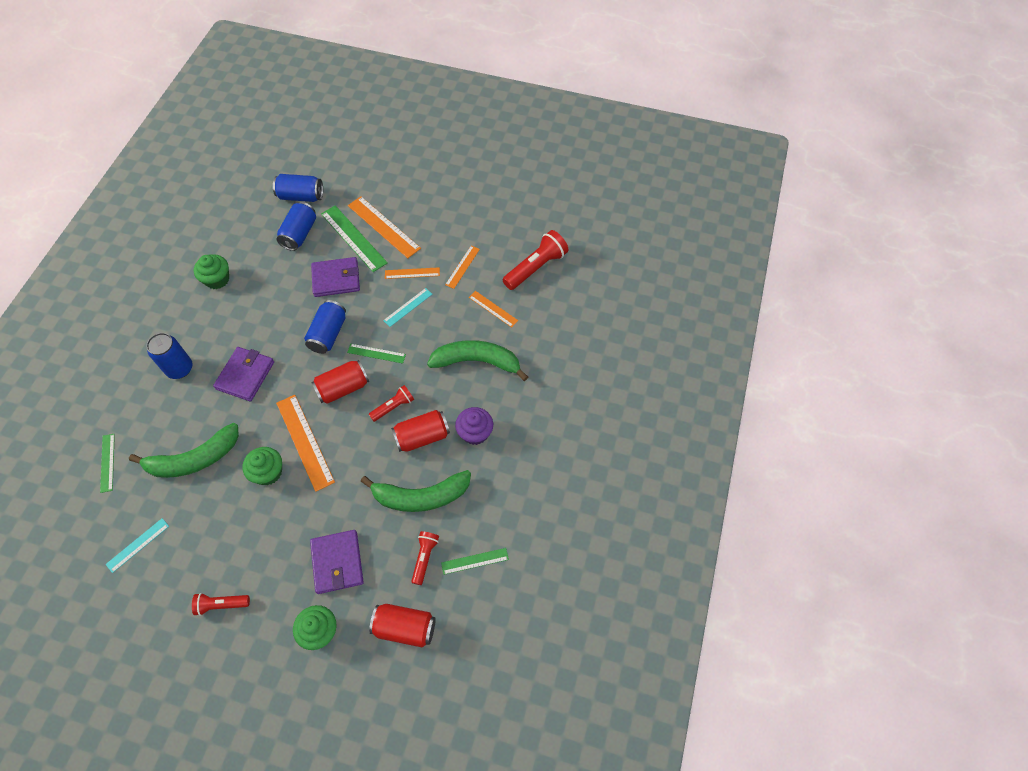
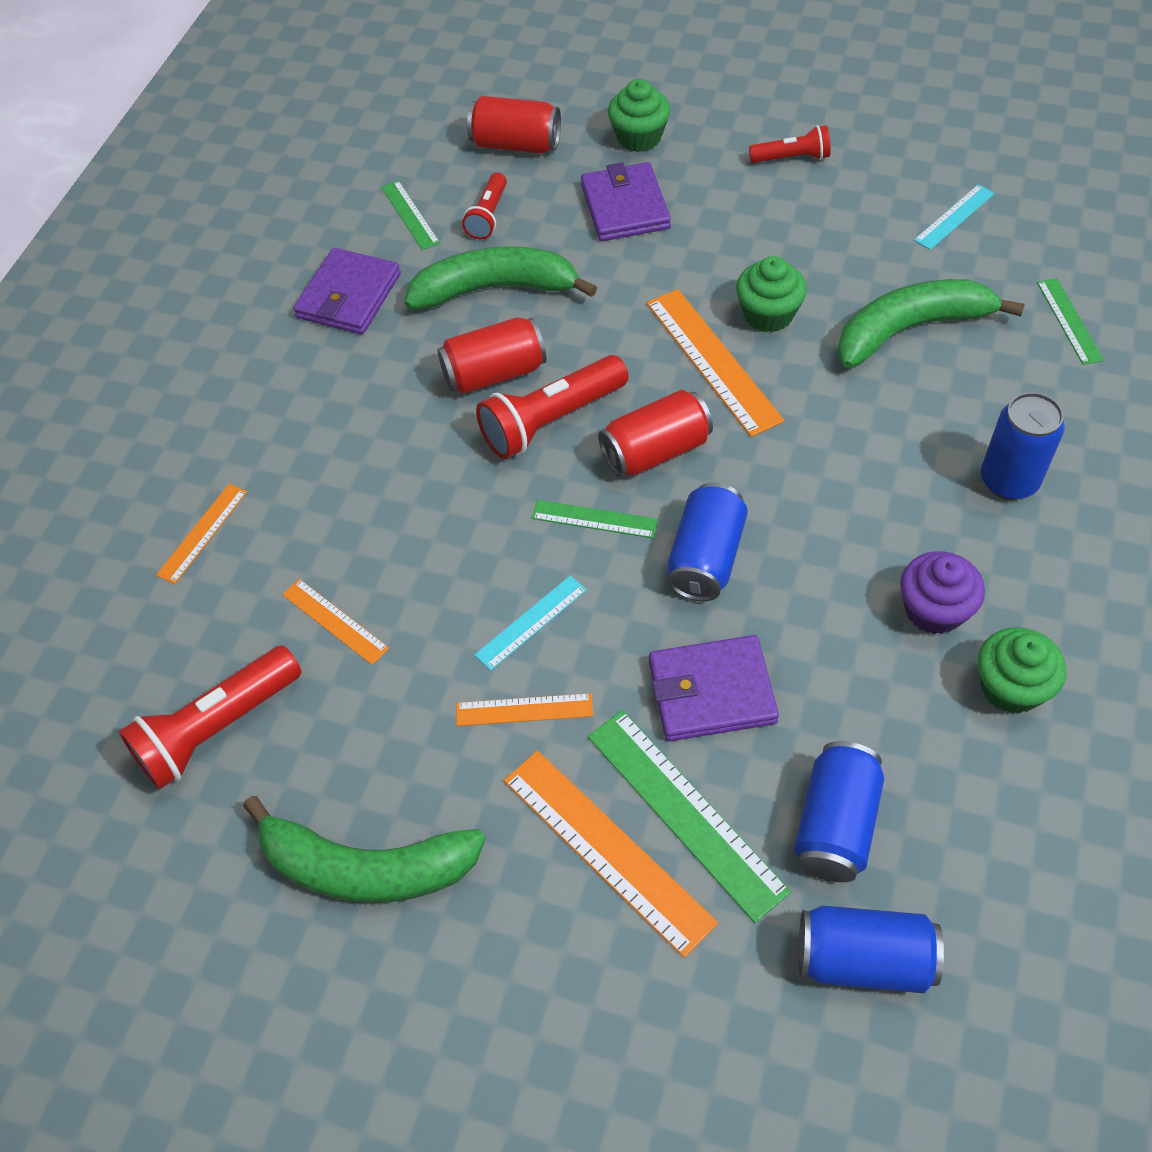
camera: 175 degrees left, 5 degrees down
(245, 375) = (864, 470): purple wallet -> purple wallet (349, 296)
(393, 407) = (551, 420): red flashlight -> red flashlight, size x1.72
(462, 267) = (398, 729): orange ruler -> orange ruler (202, 533)
(475, 432) = (396, 382): purple cupcake -> purple cupcake (934, 610)
(475, 561) = (410, 215): green ruler -> green ruler turned 75 degrees clockwise
(477, 361) = (382, 507): green banana -> green banana (367, 868)

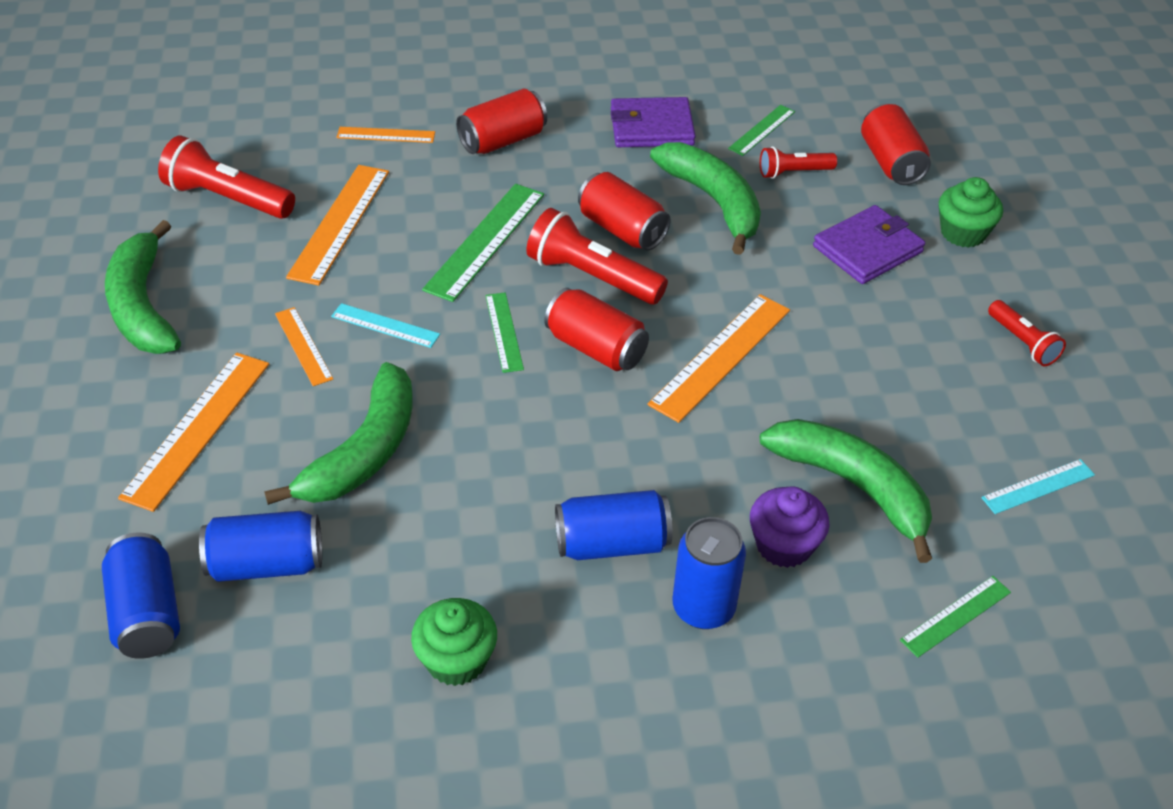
camera: 60 degrees right, 10 degrees down
(286, 427) = (502, 140): none -> red can
(335, 621) = (340, 223): orange ruler -> orange ruler, size x1.76
(685, 812) = (246, 465): green ruler -> green ruler (485, 241)
(705, 558) = (499, 411): blue can -> blue can (612, 543)
(711, 692) = (364, 451): purple wallet -> green banana
(768, 314) = (802, 379): green cupcake -> none
(934, 610) = (518, 582): purple cupcake -> purple cupcake (784, 545)
(954, 217) = (1038, 486): turquoise ruler -> turquoise ruler turned 45 degrees counterclockwise

